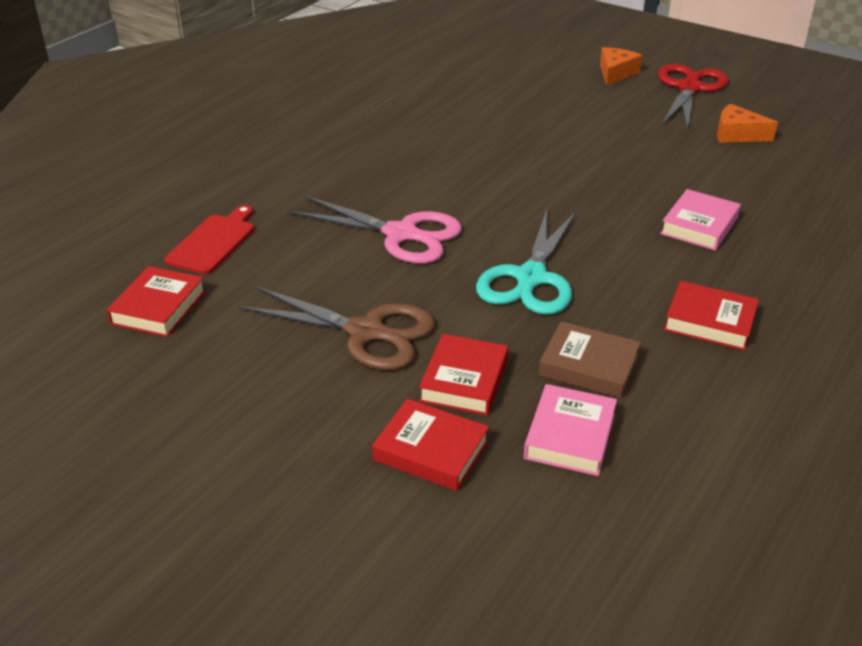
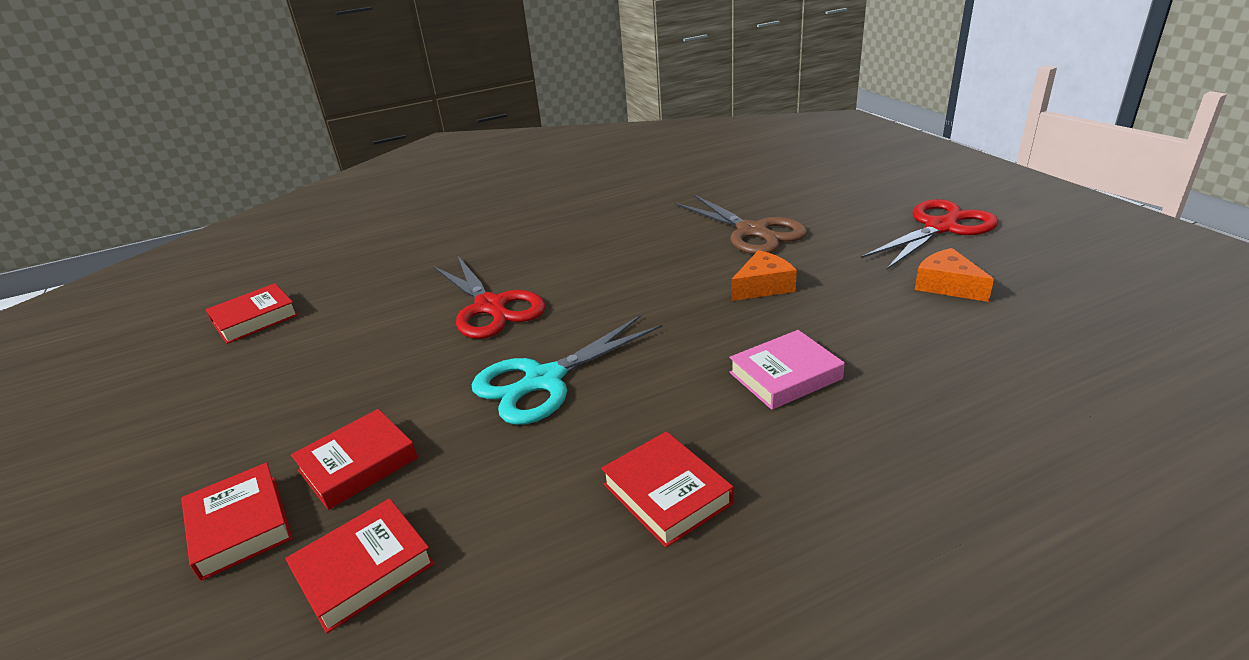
camera: 35 degrees right, 5 degrees down
(213, 242) = (356, 278): red cutting board -> none
(367, 332) = (350, 387): brown scissors -> brown scissors (753, 232)
(402, 234) = (491, 307): pink scissors -> red scissors
(569, 436) = (364, 569): pink book -> red book
(588, 366) = (480, 495): brown book -> none
(615, 73) = (871, 201): orange cheese -> orange cheese (763, 286)

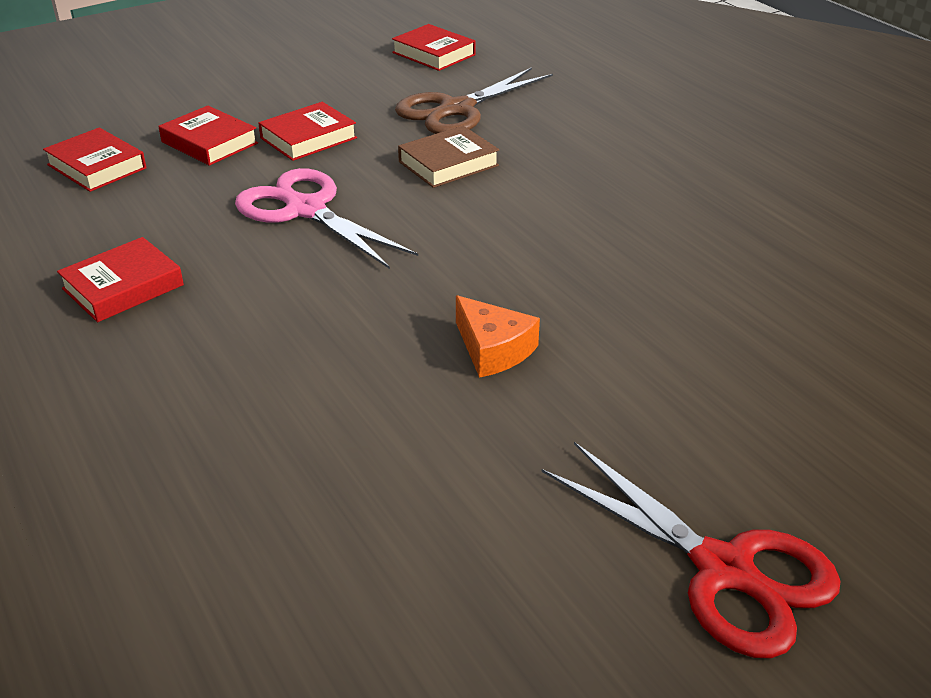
camera: 80 degrees right, 5 degrees up
(240, 526) = (157, 114): red book -> red book (308, 138)
(491, 307) = (448, 163): red scissors -> brown book
(543, 381) = (305, 209): turquoise scissors -> pink scissors
(753, 232) = (667, 344): brown scissors -> brown scissors (456, 110)
(785, 376) = (283, 360): pink book -> none
(947, 285) = (495, 537): orange cheese -> none

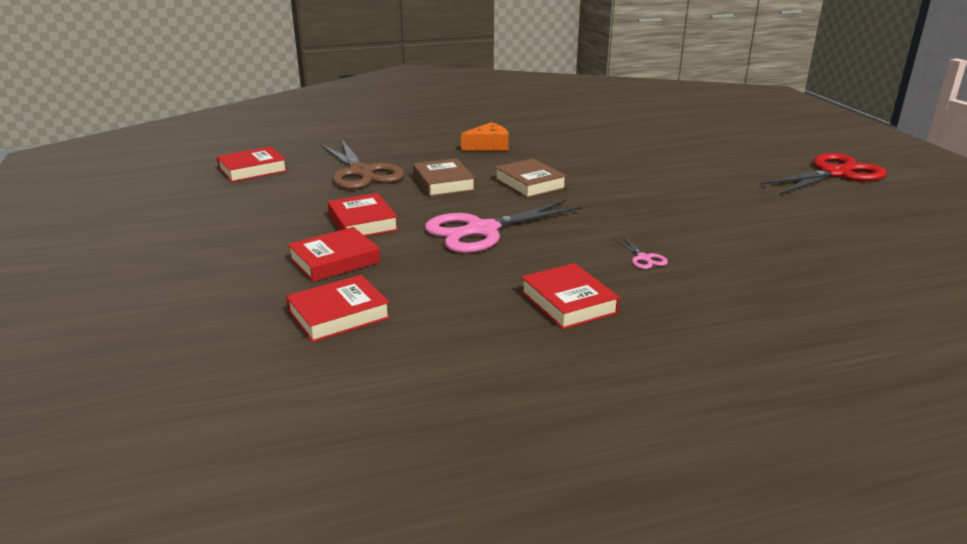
camera: 75 degrees left, 10 degrees down
(247, 334) = (644, 258): none -> pink scissors
(478, 223) = (530, 183): none -> brown book
(493, 349) = (671, 194): orange cheese -> orange cheese (488, 146)

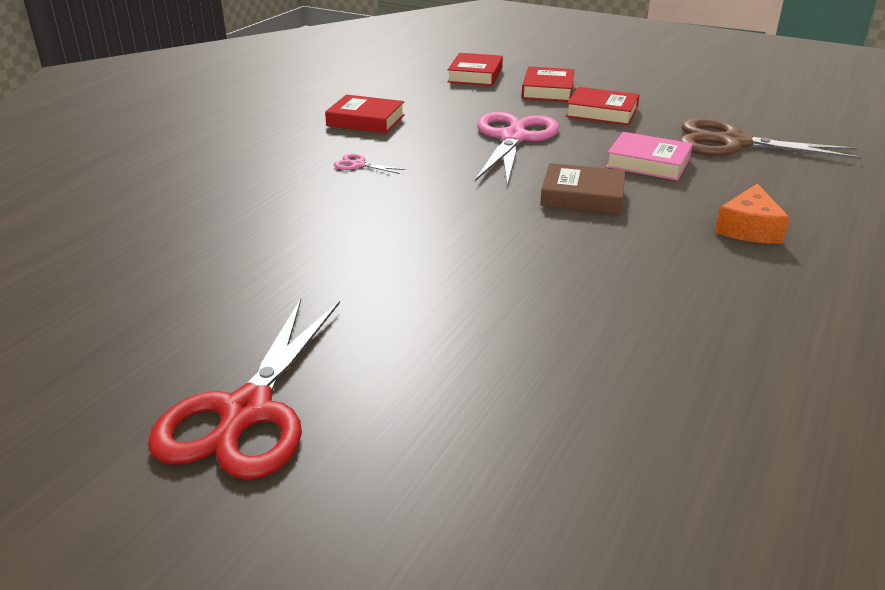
camera: 135 degrees right, 5 degrees up
(252, 169) = (802, 112): red book -> none
(443, 183) = (648, 163): brown book -> pink book

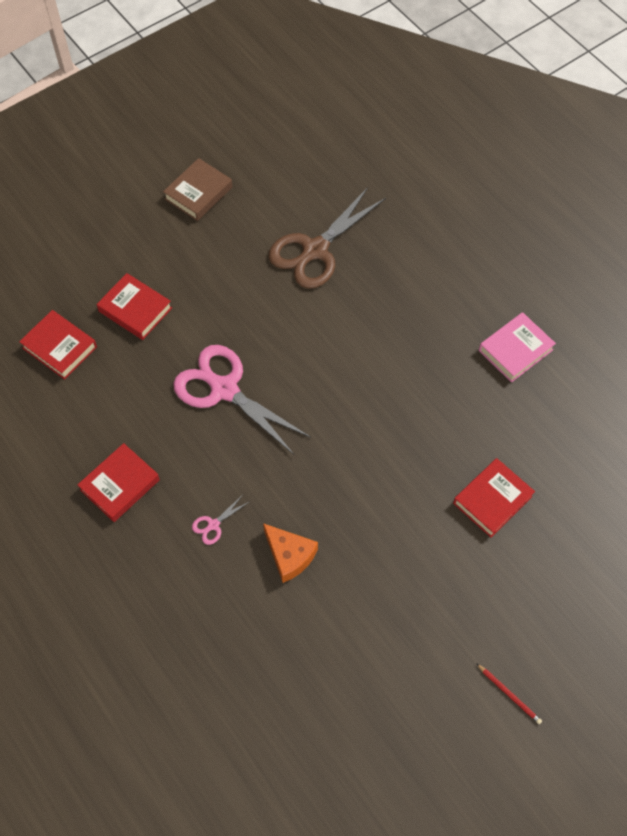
camera: 65 degrees left, 30 degrees up
(246, 413) = (509, 694): red scissors -> red pencil
(582, 196) = (347, 396): brown book -> brown book (198, 193)
(602, 112) = (208, 298): red book -> red book (492, 500)
(648, 163) = (317, 324): pink book -> pink book (515, 350)
(749, 228) = (437, 328): orange cheese -> orange cheese (289, 555)

